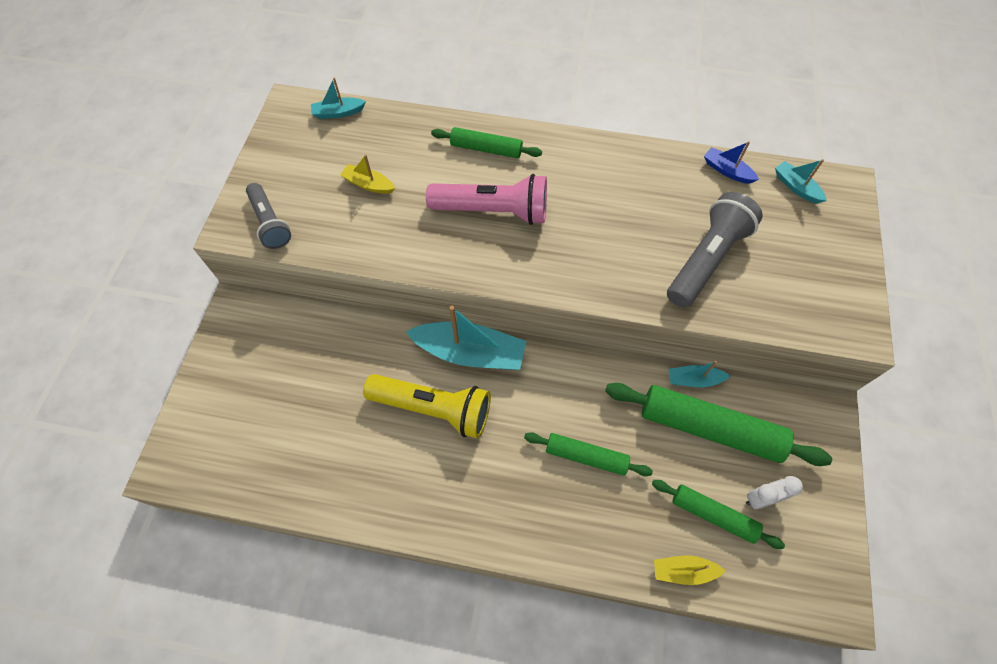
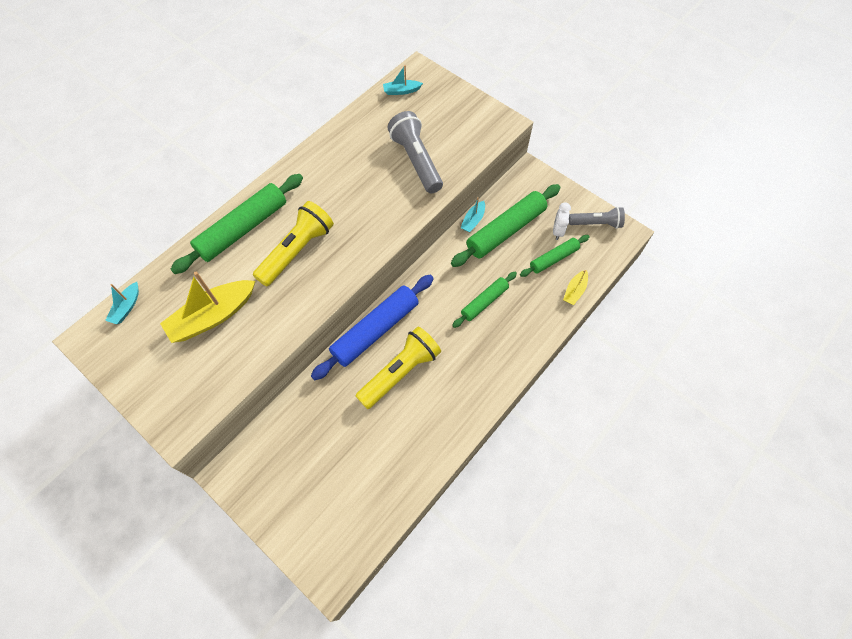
camera: 60 degrees left, 0 degrees up
(270, 223) = (194, 399): grey flashlight -> grey flashlight (596, 223)
(368, 184) = (213, 316): yellow boat -> yellow boat, size x1.99
(470, 353) = (375, 330): turquoise boat -> blue rolling pin
(486, 149) = (243, 229): green rolling pin -> green rolling pin, size x1.74
(492, 211) = (297, 251): pink flashlight -> yellow flashlight
(727, 171) = (365, 114): blue boat -> none

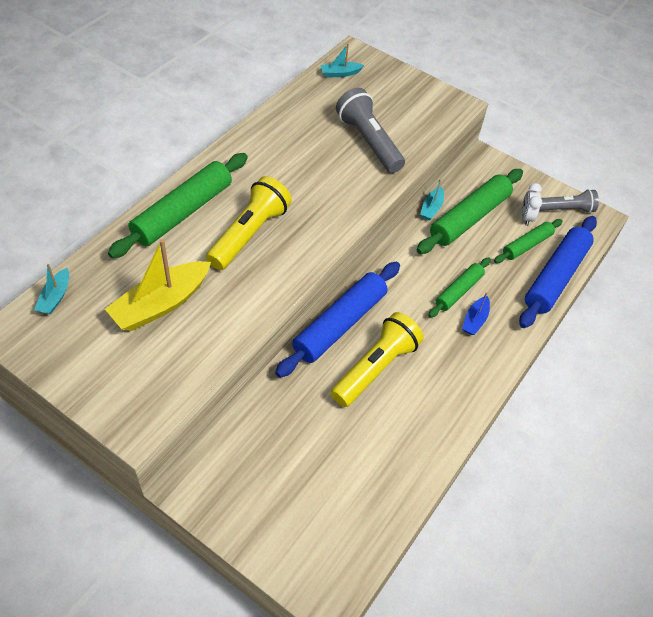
camera: 10 degrees left, 10 degrees down
(494, 330) = (475, 320): none -> blue boat
(574, 291) = (555, 277): yellow boat -> blue rolling pin

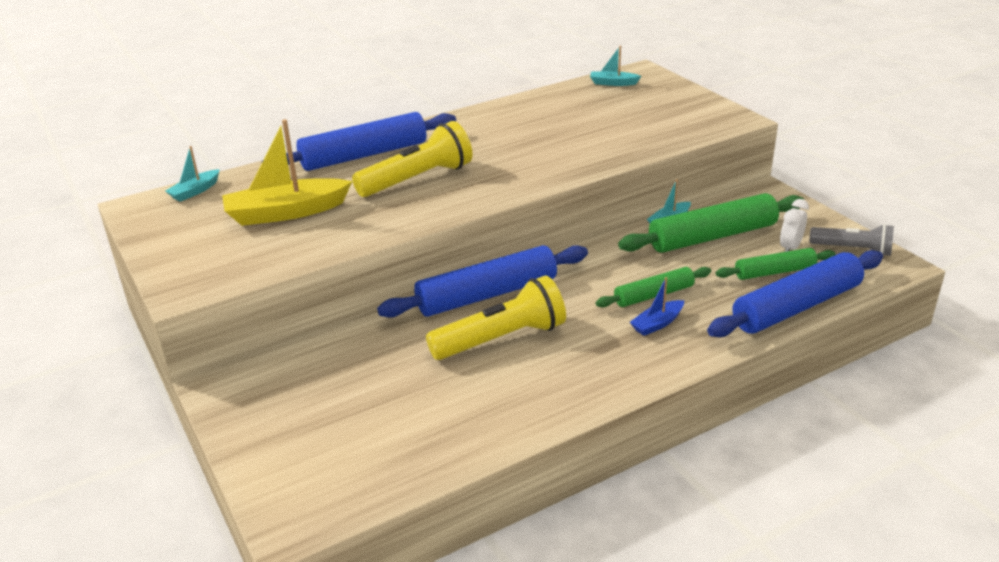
camera: 30 degrees right, 20 degrees down
(183, 212) = (364, 155): green rolling pin -> blue rolling pin
(369, 142) = (605, 133): grey flashlight -> none

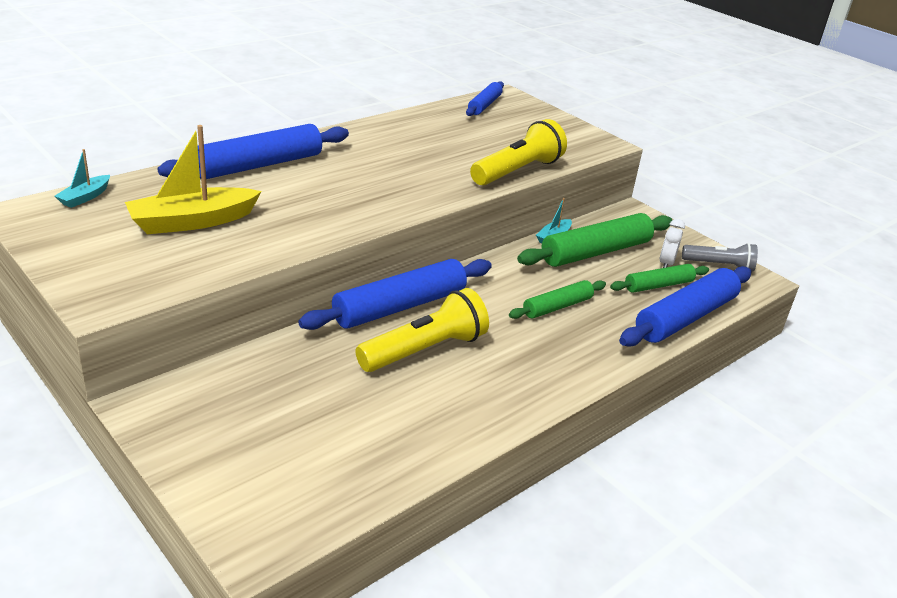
camera: 15 degrees left, 0 degrees up
(417, 179) = (321, 191): yellow flashlight -> yellow flashlight (517, 171)
(613, 83) = (484, 105): turquoise boat -> blue rolling pin
(657, 324) = (567, 334): blue boat -> none

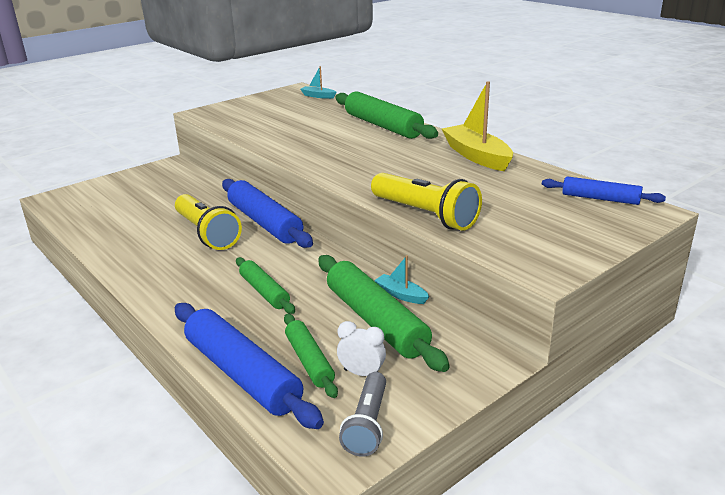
camera: 95 degrees right, 5 degrees down
(192, 222) = (292, 119): yellow boat -> yellow boat (476, 156)
(259, 165) = (383, 126): blue rolling pin -> green rolling pin

